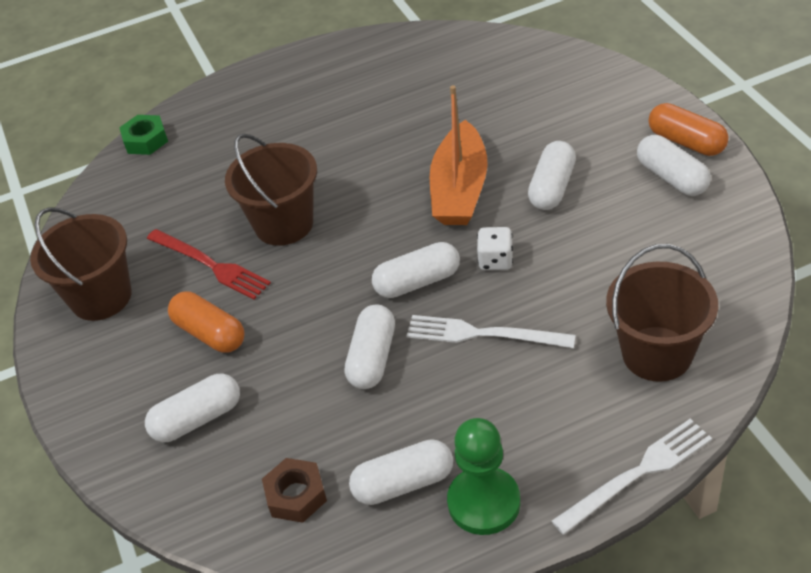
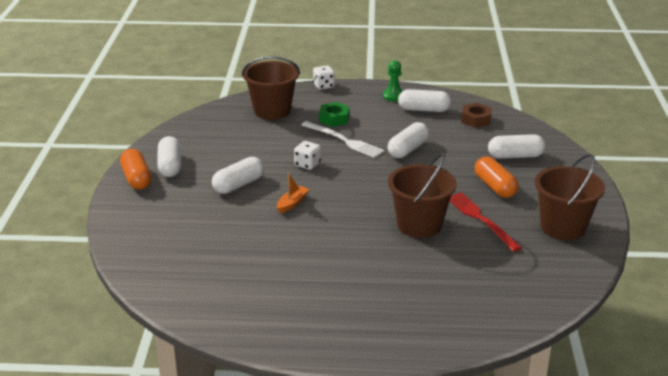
camera: 160 degrees left, 15 degrees down
(145, 140) = (502, 327): green nut -> green nut (334, 119)
(417, 282) = (359, 170): white capsule -> none
(460, 189) = (292, 203): orange boat -> orange boat, size x0.45
(484, 502) = (393, 96): green pawn -> green pawn, size x0.64
(637, 474) = (323, 86): white fork -> white dice

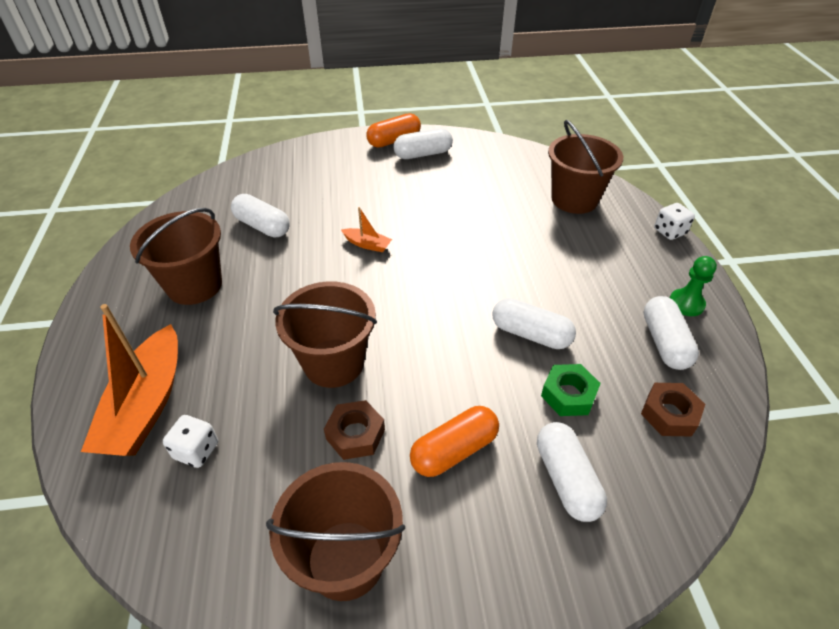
camera: 80 degrees right, 15 degrees up
(238, 185) = (397, 201): white capsule -> white capsule (262, 226)
(307, 164) = (456, 244): white dice -> white dice (196, 450)
(316, 292) = (194, 285): none -> brown bucket
(334, 119) = (582, 252): green nut -> green nut (568, 395)
(344, 140) = (528, 268): white fork -> none
(447, 308) = (146, 405): none -> orange boat
(481, 219) = (355, 434): red fork -> brown nut

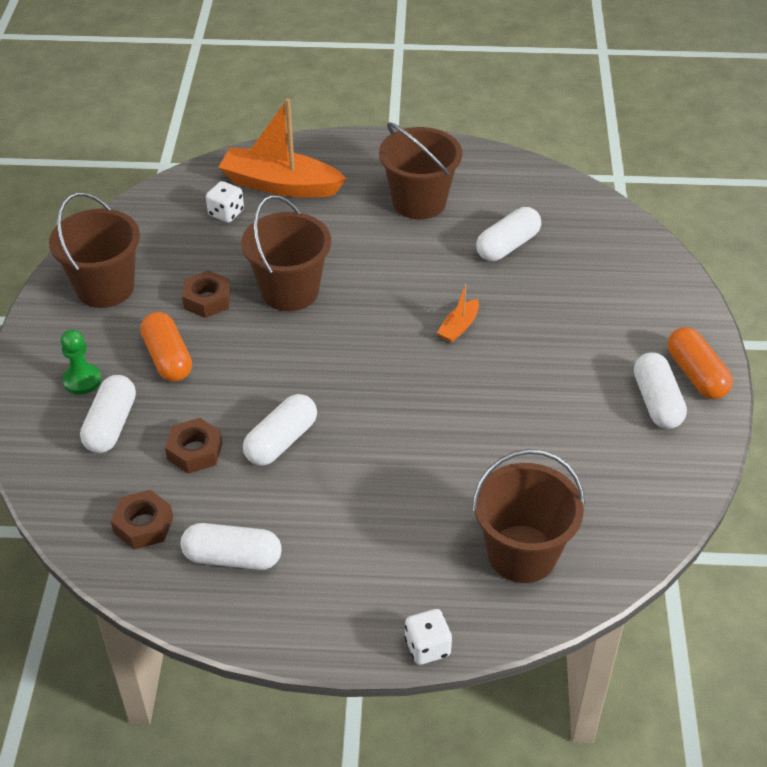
camera: 100 degrees right, 0 degrees up
(566, 479) = (111, 425): white capsule -> white capsule turned 75 degrees counterclockwise
(568, 395) = (195, 451): green nut -> brown nut
(686, 304) = (284, 606): green pawn -> green pawn (82, 380)

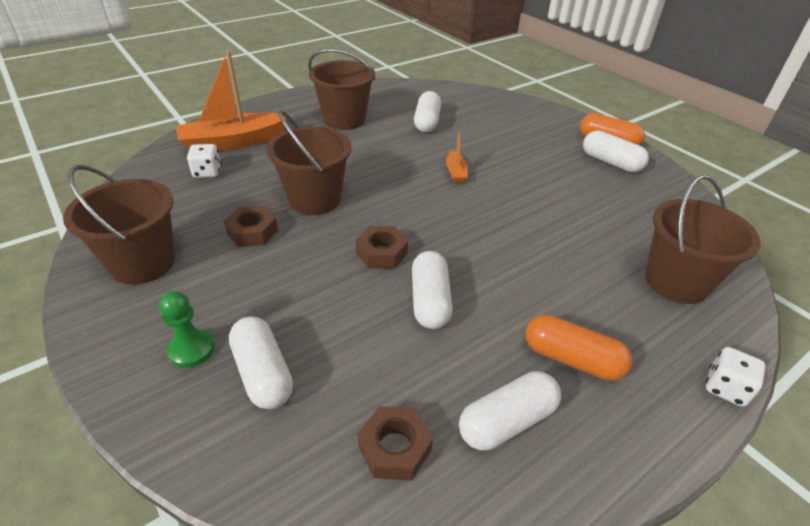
camera: 40 degrees left, 5 degrees down
(168, 358) = (262, 289): orange capsule -> orange capsule (572, 359)
(195, 451) = (368, 350): brown nut -> brown nut (381, 253)

